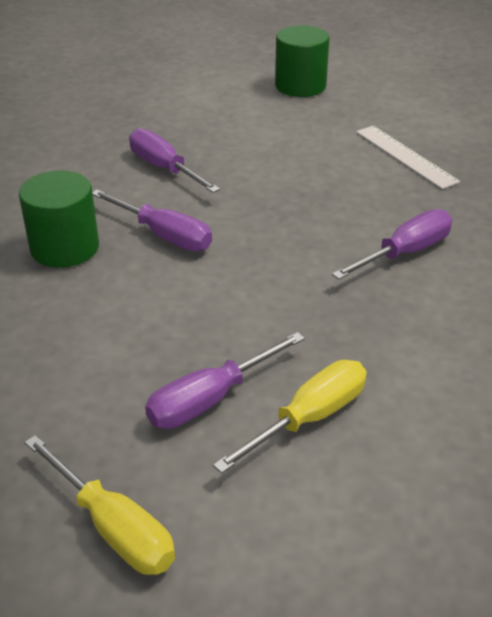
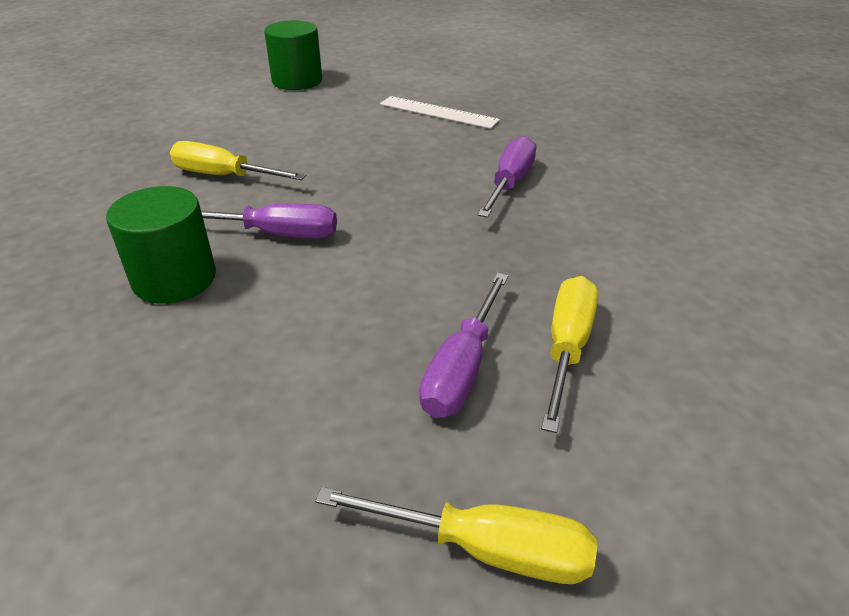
camera: 30 degrees left, 0 degrees up
(164, 168) = (223, 176): purple screwdriver -> yellow screwdriver

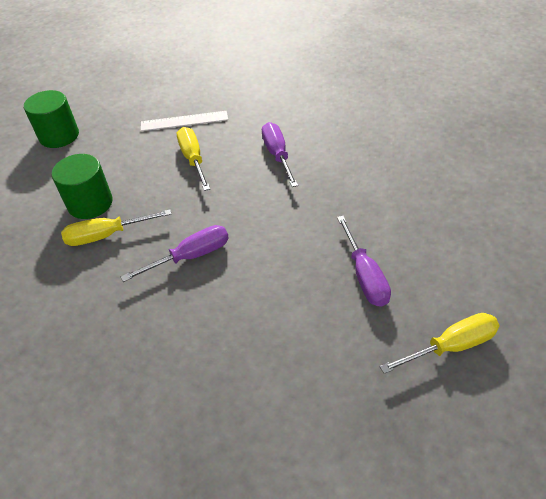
camera: 35 degrees left, 10 degrees up
(174, 279) = (169, 317): green cylinder -> green cylinder (90, 203)
(567, 347) = (394, 237): yellow screwdriver -> yellow screwdriver (193, 159)

